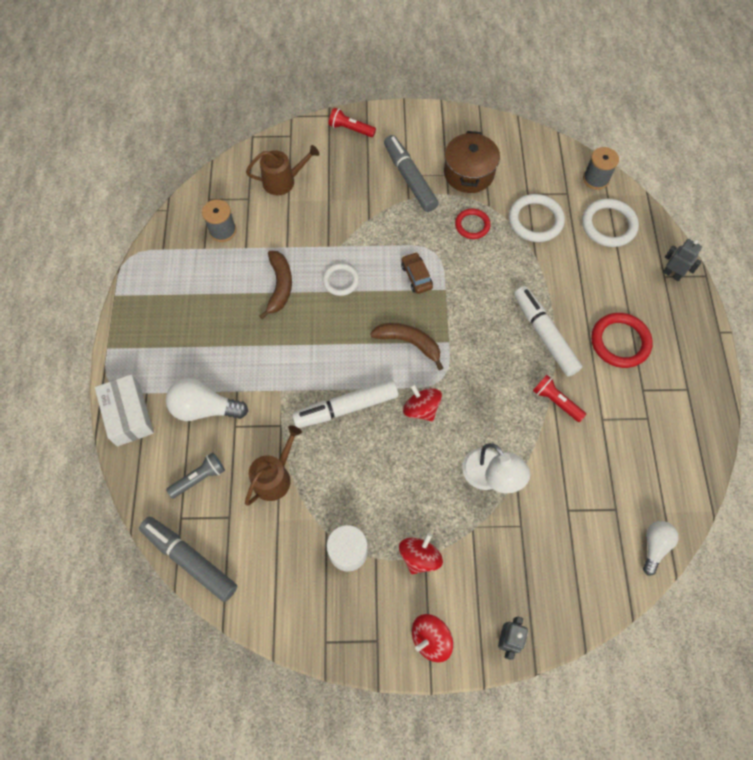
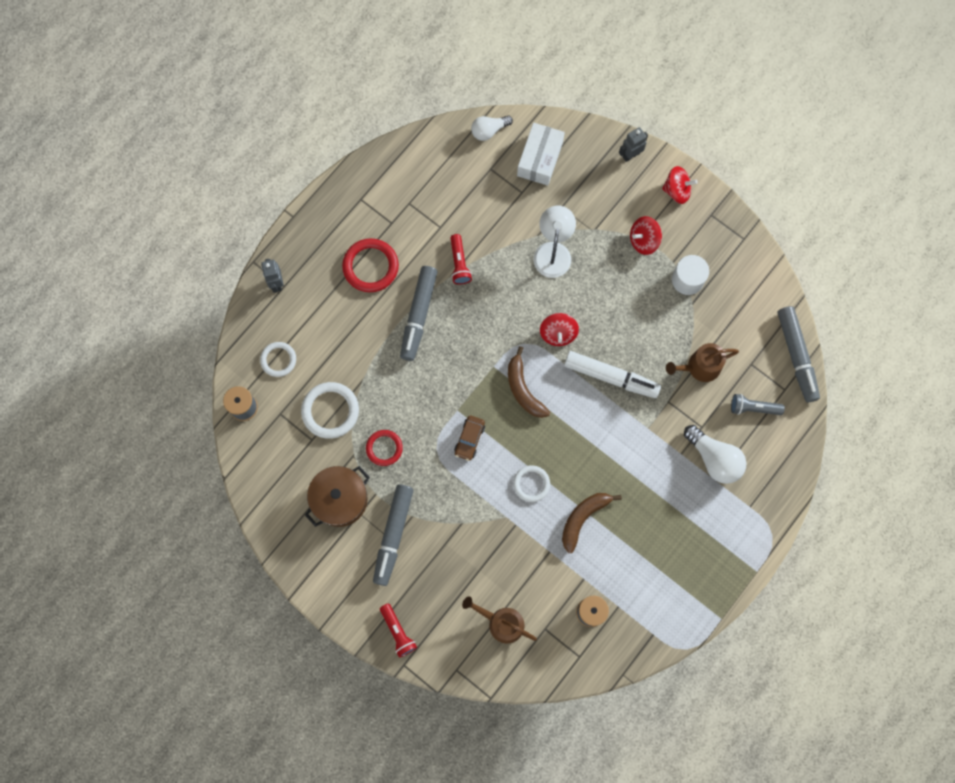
camera: 140 degrees left, 10 degrees up
(128, 415) = (774, 498): white box -> white box (540, 159)
(544, 334) = (418, 315): white marker -> grey marker
(608, 225) = (278, 360): white ring -> white ring, size x0.63

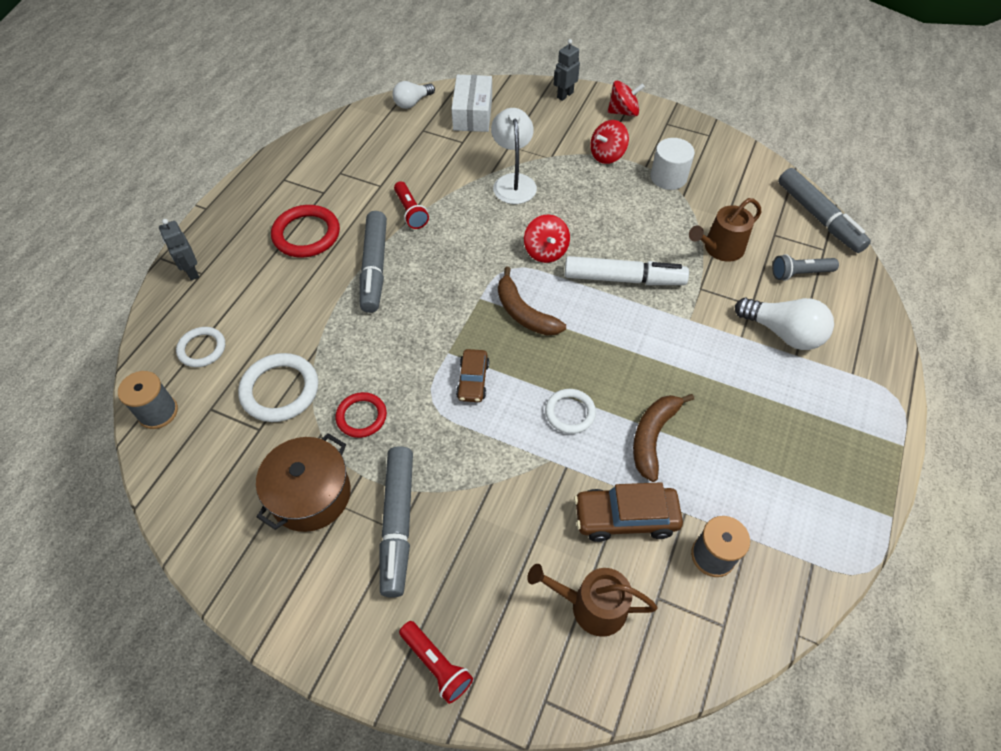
camera: 15 degrees left, 20 degrees down
(543, 571) = (625, 518): none -> brown car

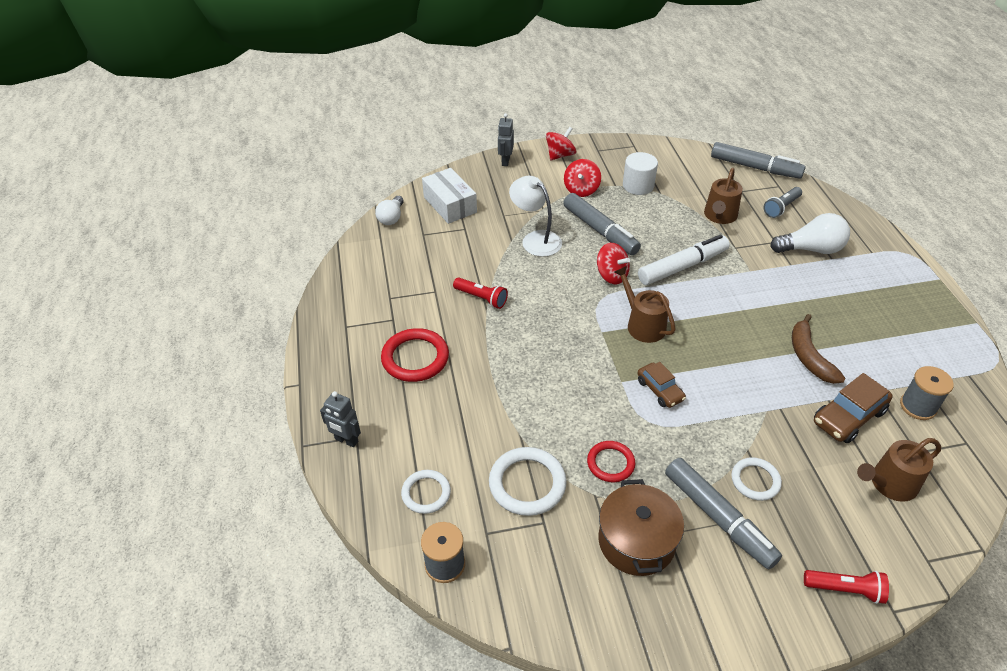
camera: 35 degrees left, 10 degrees down
(375, 268) = (499, 353): grey marker -> grey marker (600, 231)
(524, 312) = (643, 325): brown banana -> brown watering can
(570, 413) = (745, 372): white ring -> white ring (755, 480)

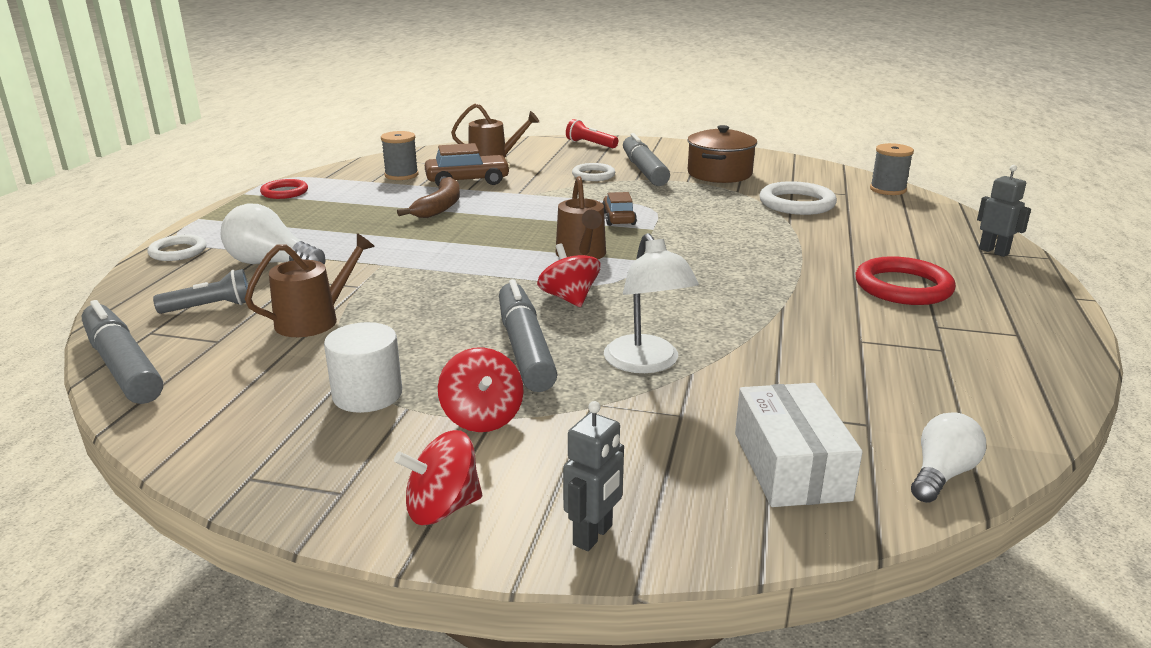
camera: 155 degrees left, 20 degrees down
(426, 493) = (900, 215): white ring -> white ring (178, 251)
(481, 298) = (785, 317): red flashlight -> none
(581, 190) = (482, 417): red spinning top -> red spinning top turned 120 degrees clockwise
(610, 463) = (709, 199): red ring -> red ring (284, 192)
(682, 266) = (460, 285): white marker -> none

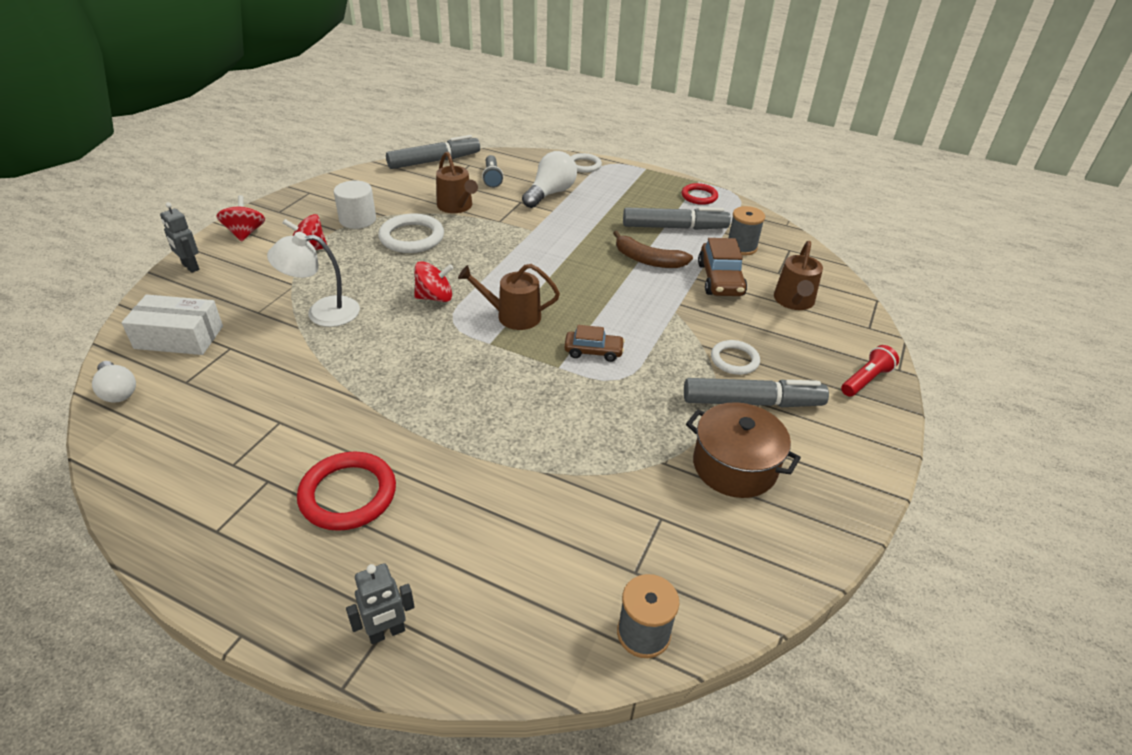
camera: 100 degrees right, 15 degrees up
(524, 348) = (374, 270): grey marker -> grey marker (674, 227)
(797, 203) = (606, 502): white ring -> white ring (412, 237)

